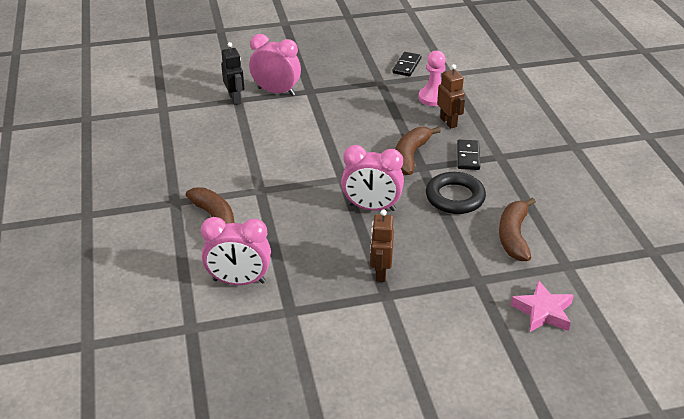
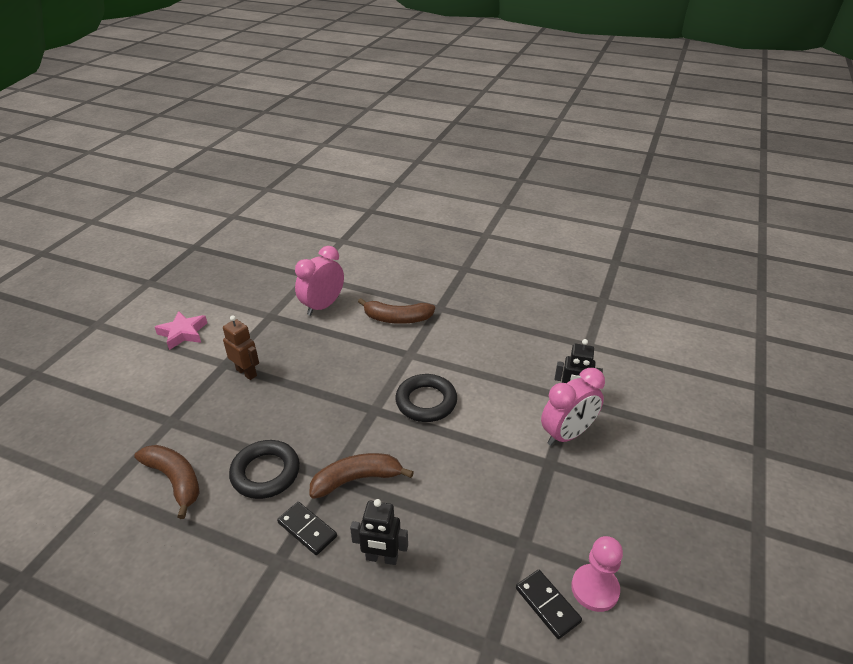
camera: 125 degrees right, 0 degrees up
(307, 158) = (426, 402): none -> black ring
(371, 207) = (317, 407): pink clock -> none
(410, 156) = (357, 479): brown banana -> brown banana turned 75 degrees counterclockwise
(433, 98) = (445, 580): pink pawn -> pink pawn (595, 589)
(448, 122) = (381, 558): brown robot -> black robot
(543, 311) = (96, 437): pink star -> pink star (183, 333)

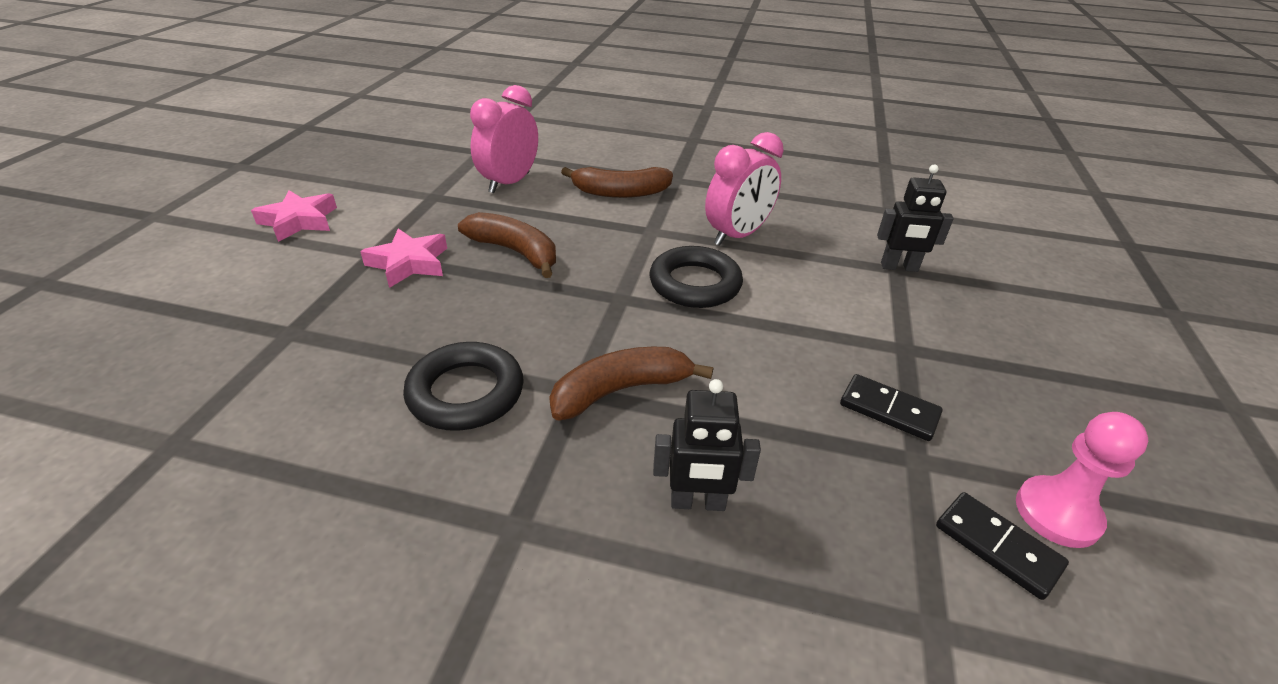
camera: 10 degrees left, 0 degrees up
(175, 480) = (306, 416): brown banana -> brown banana (515, 252)
(246, 372) = (409, 263): brown robot -> pink star
(307, 529) = (557, 470): black domino -> black domino (889, 410)
(567, 434) = (912, 311): pink clock -> pink clock (737, 235)

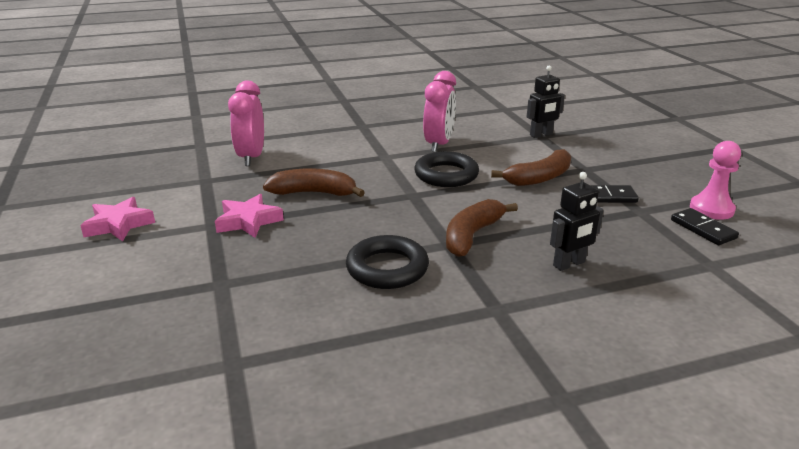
camera: 30 degrees left, 10 degrees down
(620, 192) = (337, 142): brown banana -> brown banana (539, 178)
(997, 546) = (703, 229): black domino -> black domino turned 45 degrees clockwise

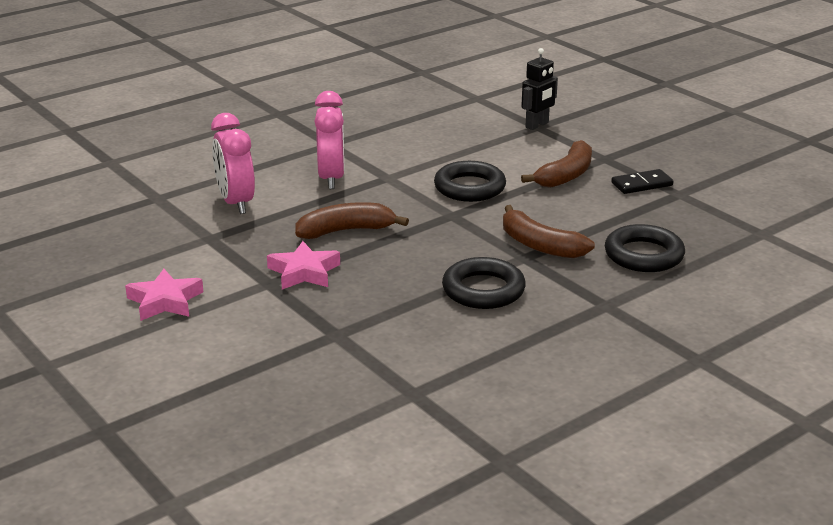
camera: 20 degrees left, 0 degrees up
(439, 144) = (435, 154): pink clock -> pink clock (331, 178)
(472, 235) = (540, 245): brown banana -> brown banana turned 60 degrees counterclockwise
(569, 264) = (643, 255): black robot -> black ring
(703, 229) = (742, 201): black domino -> none
(711, 209) = (741, 180): pink pawn -> none

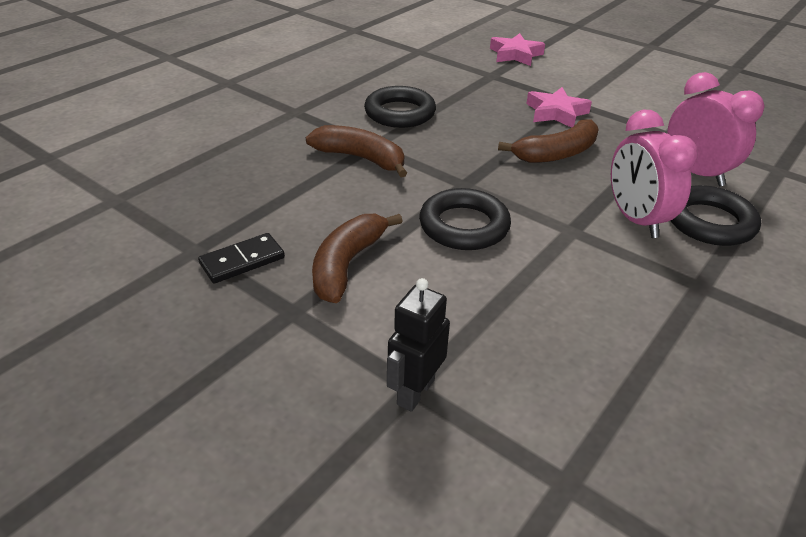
camera: 165 degrees right, 10 degrees up
(165, 301) = (633, 83): pink star -> pink star (515, 55)
(643, 255) = (256, 159): black ring -> black ring (709, 222)

